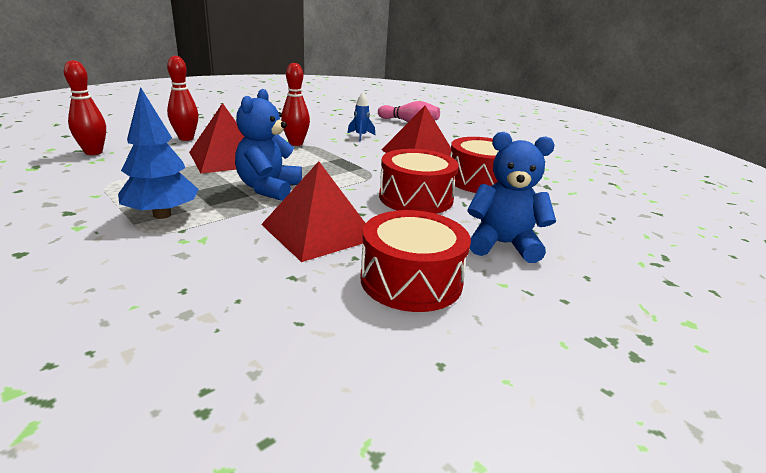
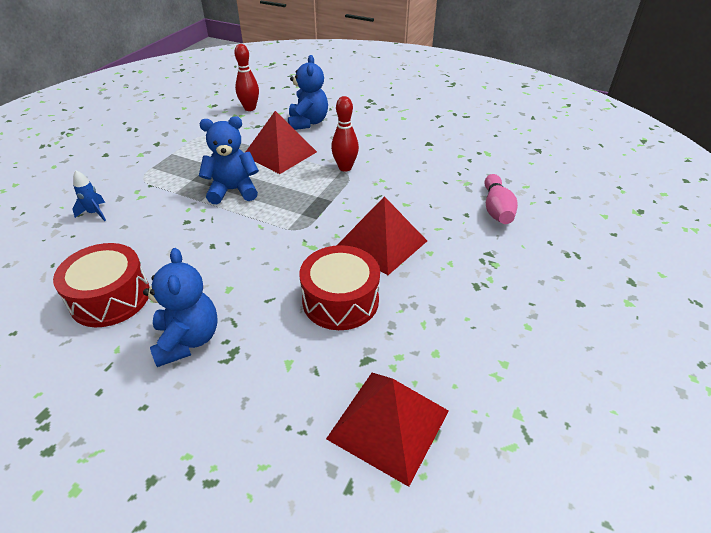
camera: 70 degrees right, 15 degrees up
(162, 215) = (167, 170): blue tree -> none
(186, 138) = (308, 122): red bowling pin -> blue teddy bear
(319, 231) = (170, 235): red pyramid -> red pyramid (388, 424)
(360, 136) = (405, 192): blue rocket -> blue rocket (94, 213)
(416, 198) = (262, 266): red drum -> none

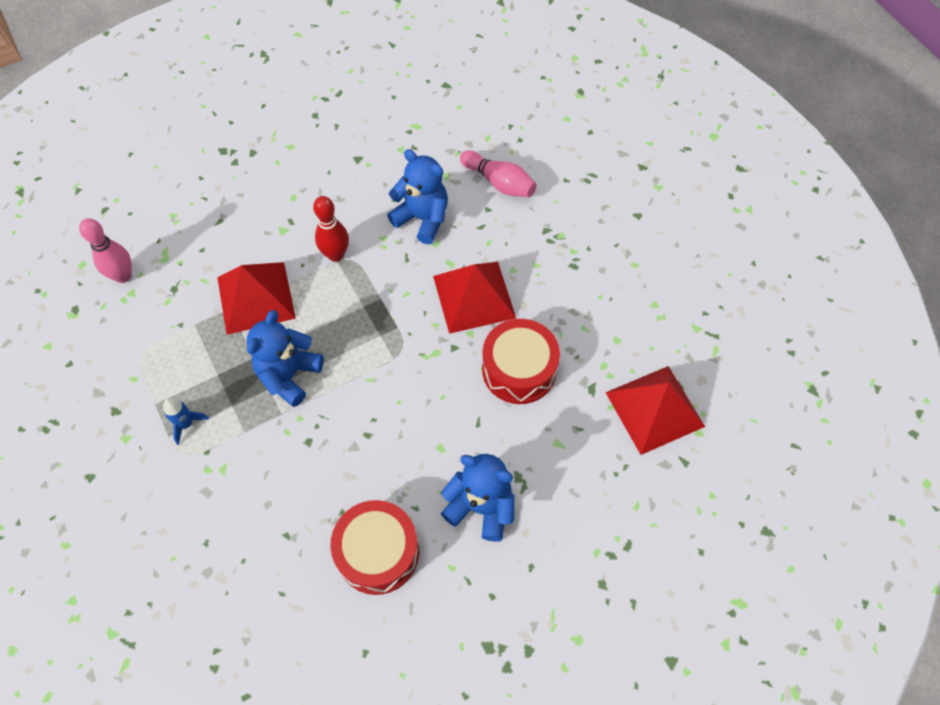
camera: 55 degrees left, 20 degrees up
(94, 213) = (217, 526): blue rocket -> blue rocket (186, 424)
(250, 108) = (123, 276): red bowling pin -> pink bowling pin
(308, 122) = (215, 237): blue teddy bear -> blue teddy bear (422, 219)

